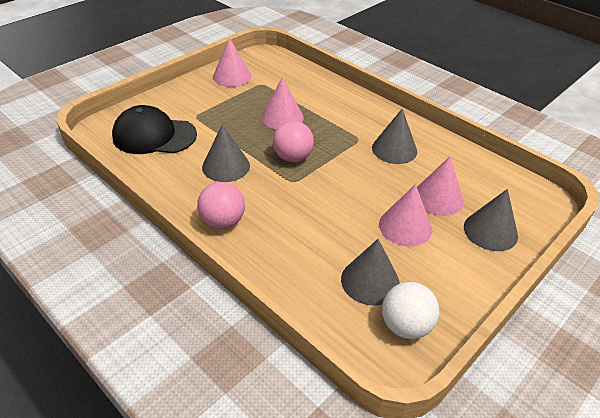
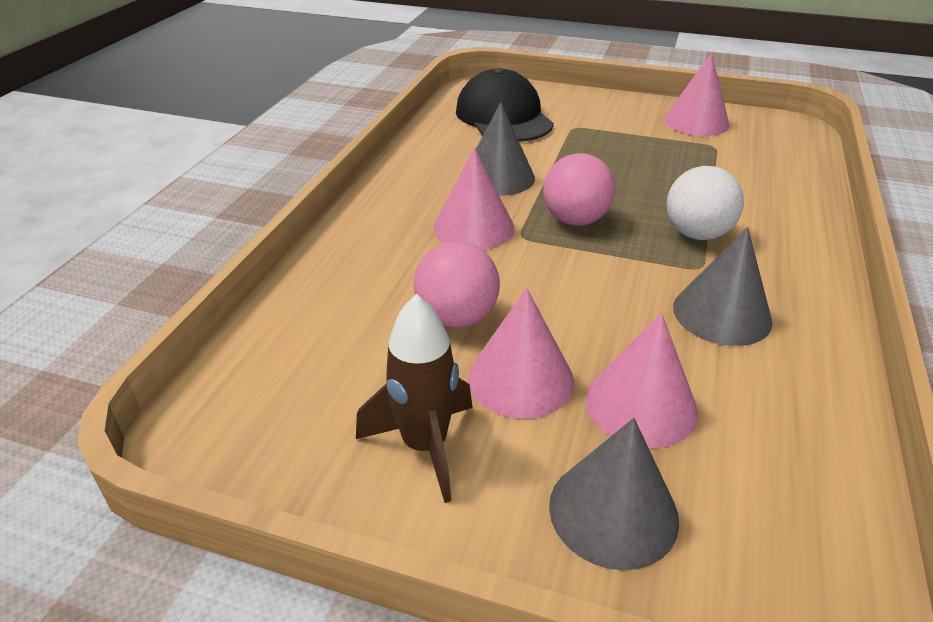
camera: 65 degrees right, 5 degrees down
(223, 222) = (389, 208): pink ball -> pink ball (457, 317)
(282, 117) = (658, 184): pink cone -> pink cone (473, 227)
(370, 281) = (359, 369): grey cone -> none
(405, 326) = (281, 436): white ball -> white ball (697, 234)
(434, 274) = (425, 446): none -> brown rocket

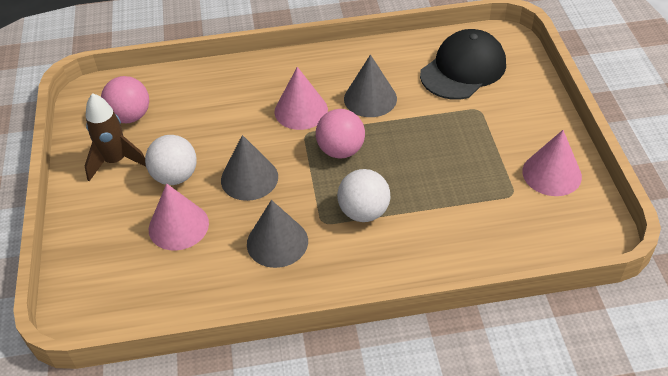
camera: 65 degrees right, 10 degrees up
(457, 317) = (211, 136): pink ball -> pink ball (130, 116)
(520, 379) = (175, 176): pink cone -> white ball
(613, 511) = (105, 234): grey cone -> grey cone (249, 178)

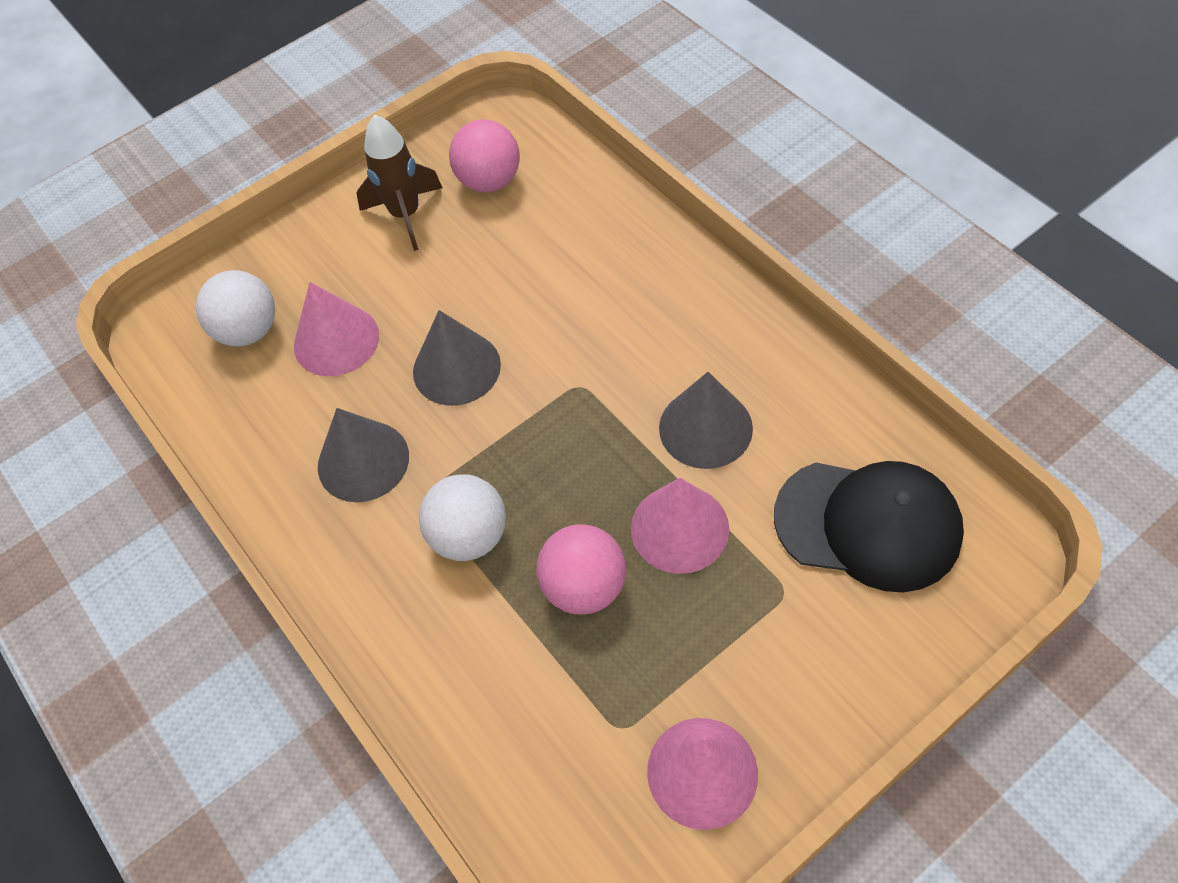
camera: 65 degrees right, 10 degrees up
(175, 176) = (415, 288): white ball -> white ball (248, 331)
(301, 110) = (621, 355): pink cone -> pink cone (679, 528)
(341, 150) = (572, 446): pink ball -> pink ball (584, 587)

